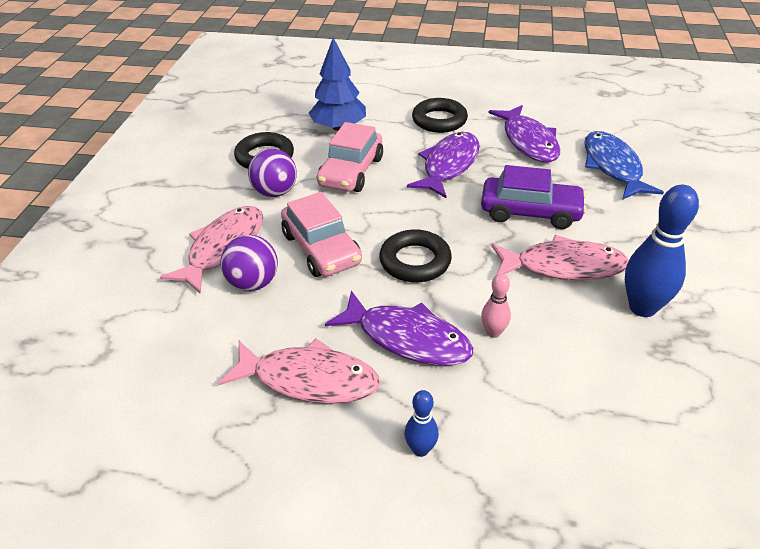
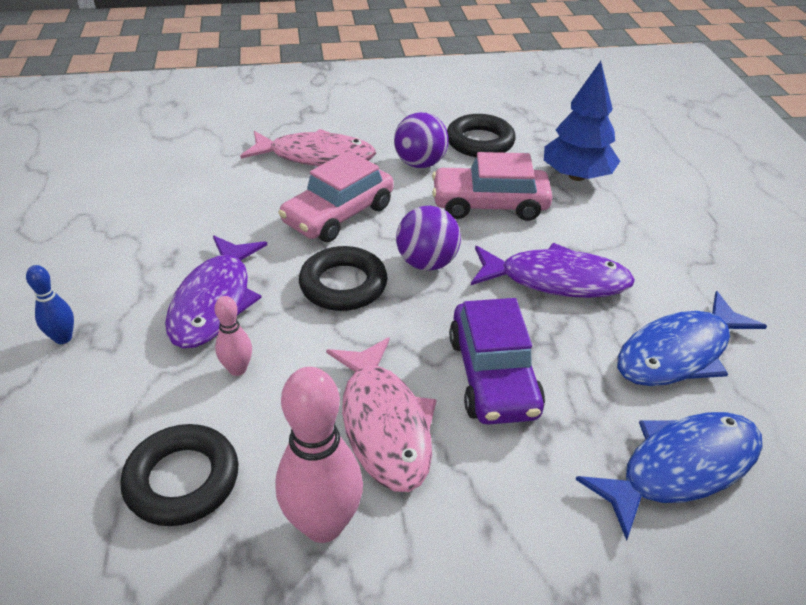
camera: 70 degrees right, 0 degrees up
(253, 283) = (271, 186): purple ball -> purple ball (427, 263)
(309, 379) = (147, 248): pink fish -> none
(439, 120) = (662, 253): black ring -> black ring (182, 480)
(528, 141) = (679, 353): purple fish -> blue fish
(642, 307) = (323, 525): blue bowling pin -> pink bowling pin

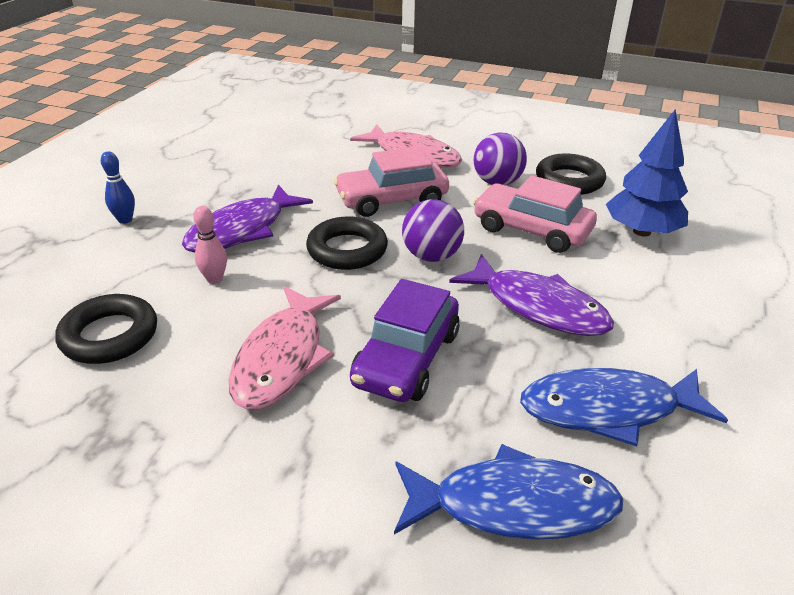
camera: 30 degrees right, 5 degrees down
(323, 525) = (170, 407): pink bowling pin -> none

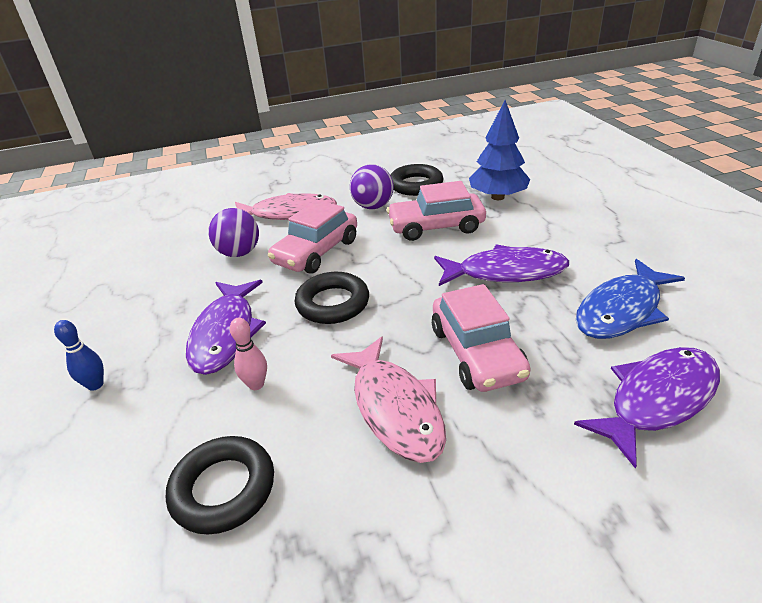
camera: 35 degrees left, 0 degrees up
(406, 358) = (476, 353): purple car -> pink car
(431, 256) = (398, 276): purple ball -> purple ball (239, 253)
(513, 505) = (657, 400): blue fish -> purple fish

